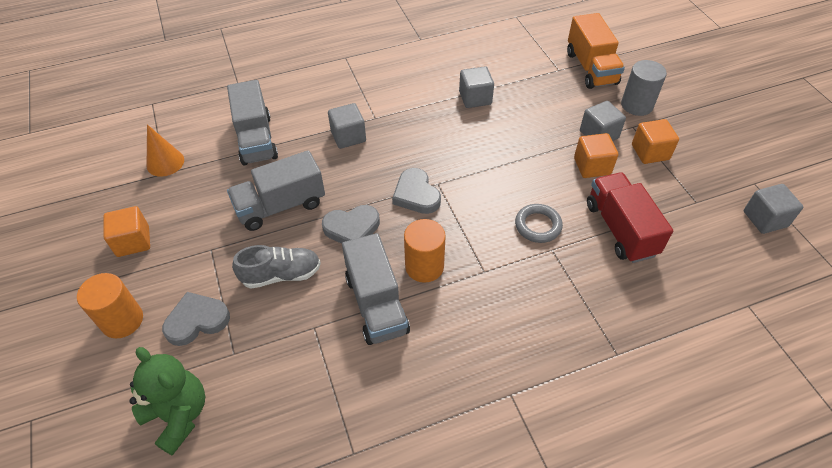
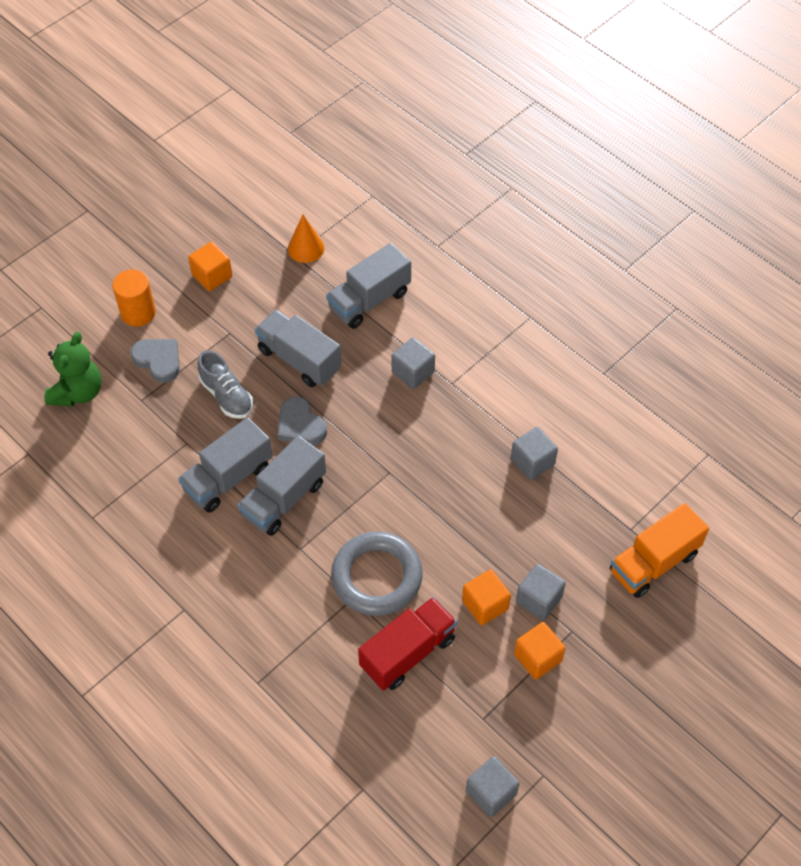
camera: 65 degrees right, 5 degrees up
(416, 194) = (365, 460): grey heart -> none
(424, 266) = (284, 499): orange cylinder -> grey truck
(538, 225) = (377, 577): grey ring -> grey ring, size x1.83
(637, 105) = (612, 627): grey cylinder -> none

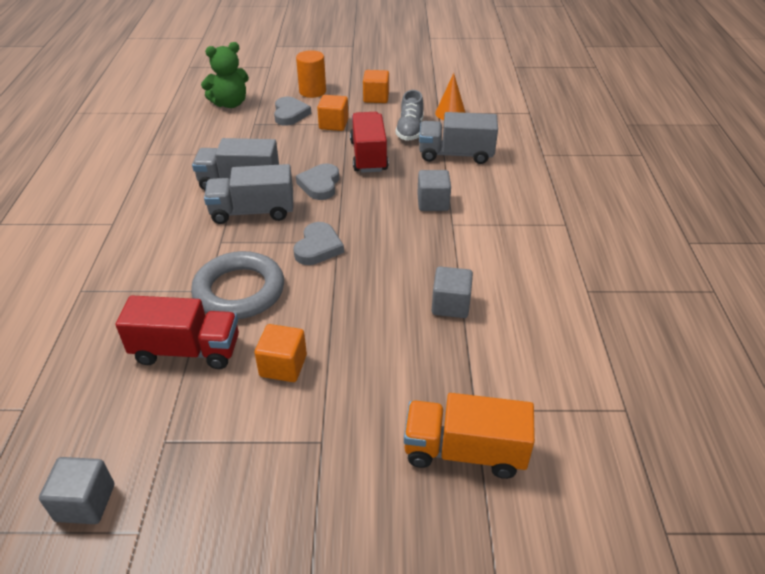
camera: 45 degrees right, 15 degrees down
(226, 396) = (300, 147): grey shoe -> grey shoe (410, 130)
(299, 359) = (368, 156): grey truck -> red truck
(382, 490) = (318, 247): none -> grey heart
(537, 657) = (267, 436): orange cube -> orange cube (333, 124)
(539, 599) = (328, 396): grey cube -> none

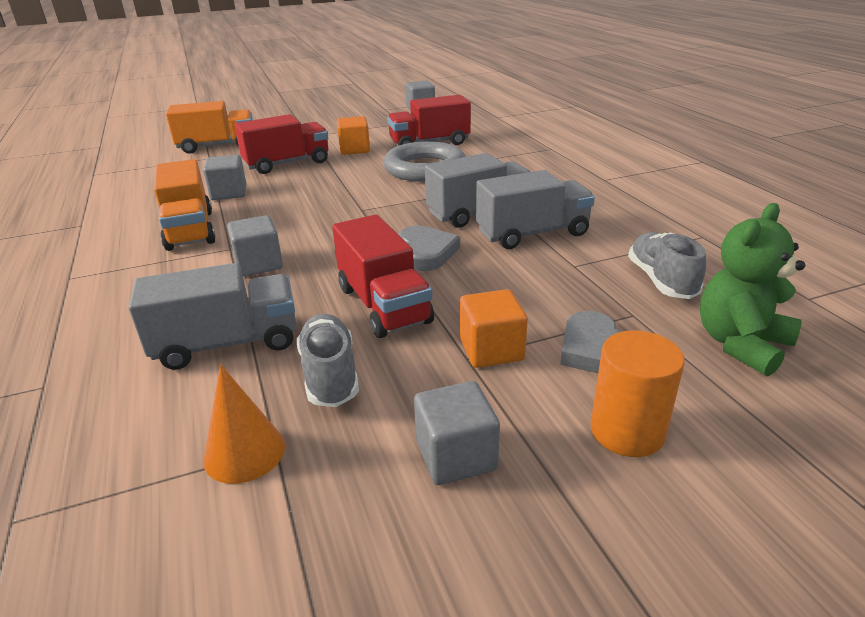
camera: 160 degrees right, 10 degrees down
(215, 135) = (661, 280): none -> grey shoe
(318, 247) = (379, 202): grey heart -> none
(376, 97) = (456, 456): orange cube -> grey cube
(377, 354) = (287, 164): none -> red truck
(485, 255) = (190, 230): none -> orange truck

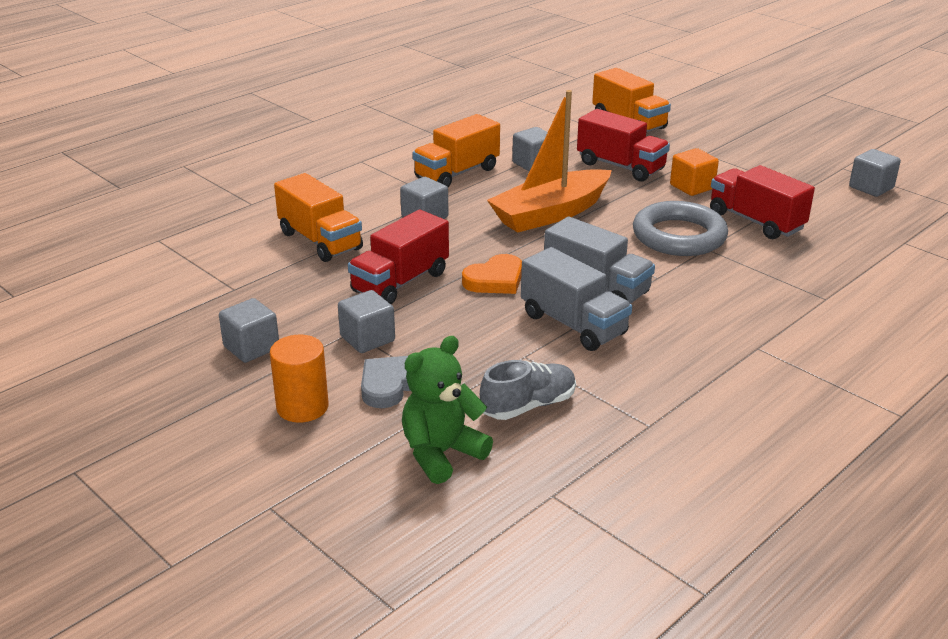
camera: 65 degrees right, 0 degrees up
(227, 343) = (320, 241): grey truck -> orange truck
(244, 452) = (226, 281): orange cone -> none
(330, 375) = (306, 286): grey shoe -> none
(331, 204) = (550, 214): none -> orange boat
(426, 252) = (495, 280): grey heart -> orange heart
(491, 350) = (367, 339): orange cube -> grey cube
(740, 344) = (441, 453): green teddy bear -> green teddy bear turned 60 degrees counterclockwise

